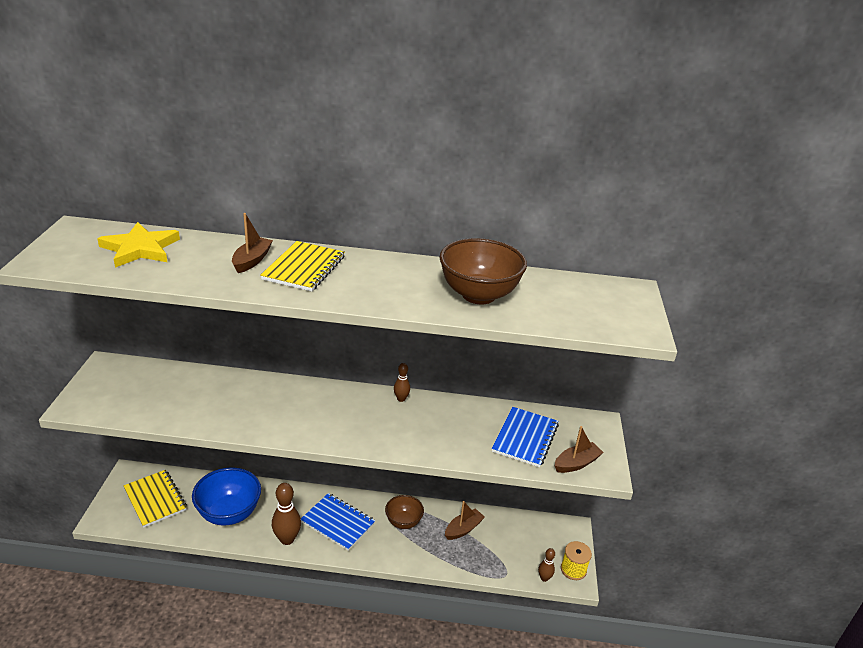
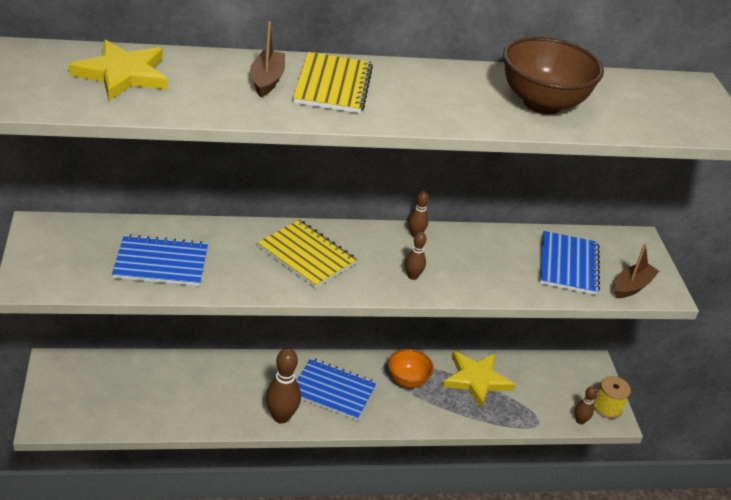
camera: 15 degrees left, 5 degrees up
(155, 499) = (101, 391): yellow notebook -> yellow notebook (306, 255)
(182, 401) = (161, 263): none -> blue notebook
(229, 513) = (200, 396): blue bowl -> none
(382, 433) = (412, 276): none -> brown bowling pin
(403, 522) = (407, 380): brown bowl -> orange bowl
(463, 529) = (476, 380): brown boat -> yellow star

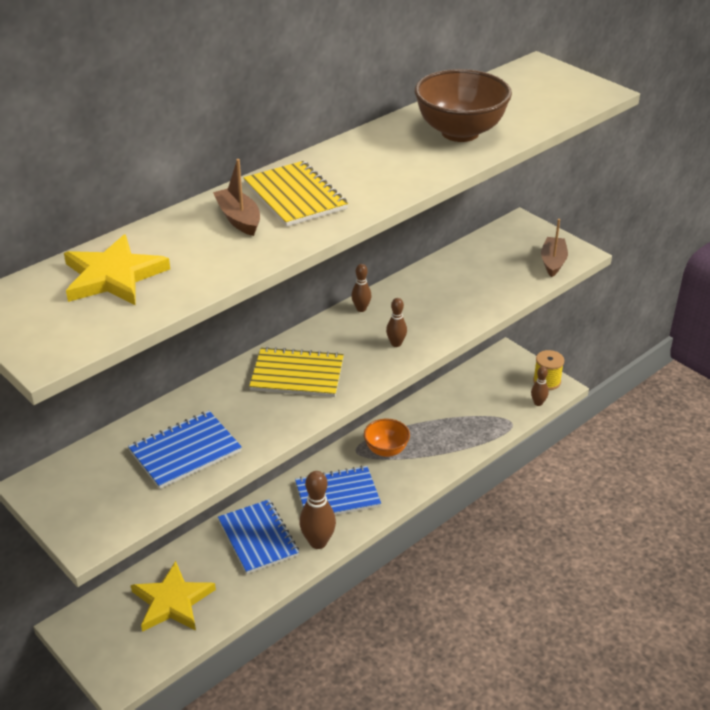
camera: 30 degrees left, 0 degrees up
(476, 380) = (436, 417): yellow star -> yellow star (172, 601)
(568, 265) = (494, 270): blue notebook -> blue notebook (258, 538)

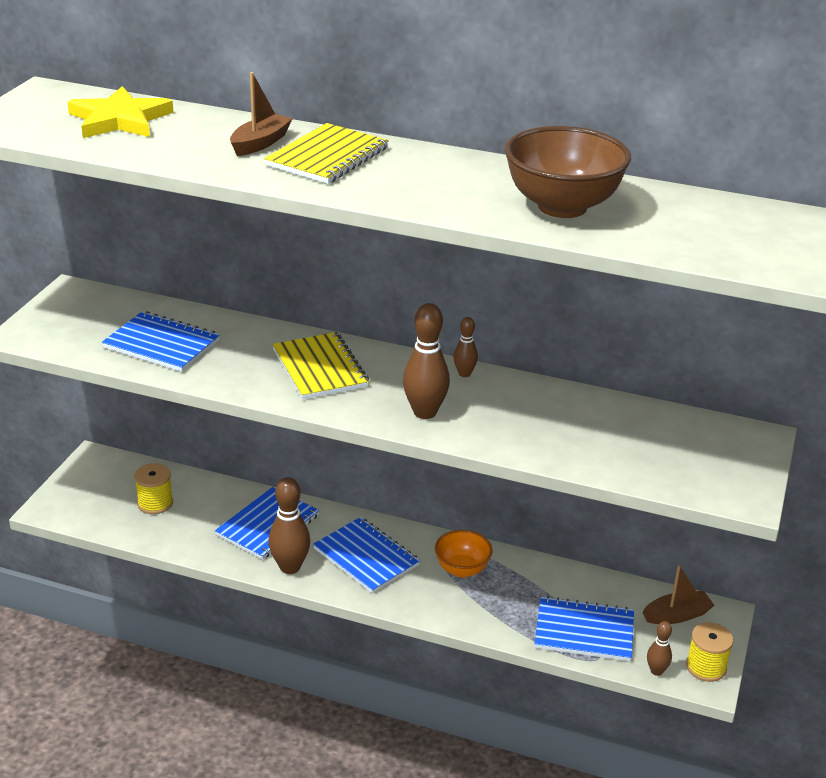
camera: 60 degrees right, 5 degrees down
(172, 601) = (155, 503): yellow star -> yellow spool
(396, 344) = (425, 412): brown bowling pin -> brown bowling pin, size x1.82
(484, 418) = (584, 631): none -> blue notebook
(553, 262) = (702, 482): brown boat -> brown boat (677, 615)

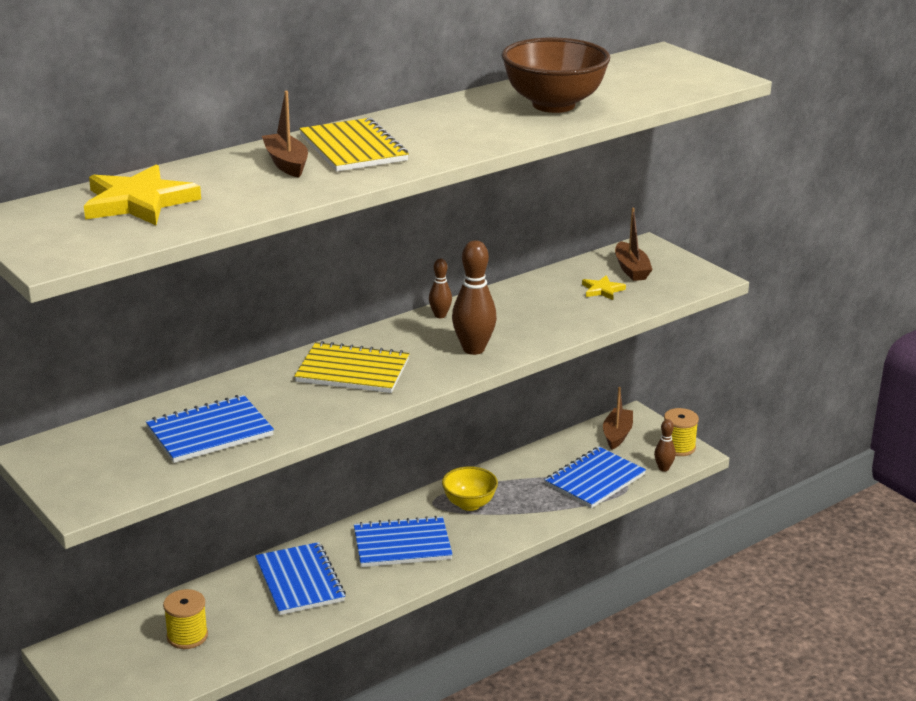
camera: 55 degrees left, 5 degrees down
(290, 567) = (370, 590): brown bowling pin -> none
(462, 569) = (469, 504): orange bowl -> yellow bowl
(628, 442) = (602, 290): none -> yellow star
(695, 444) = (631, 269): none -> brown boat

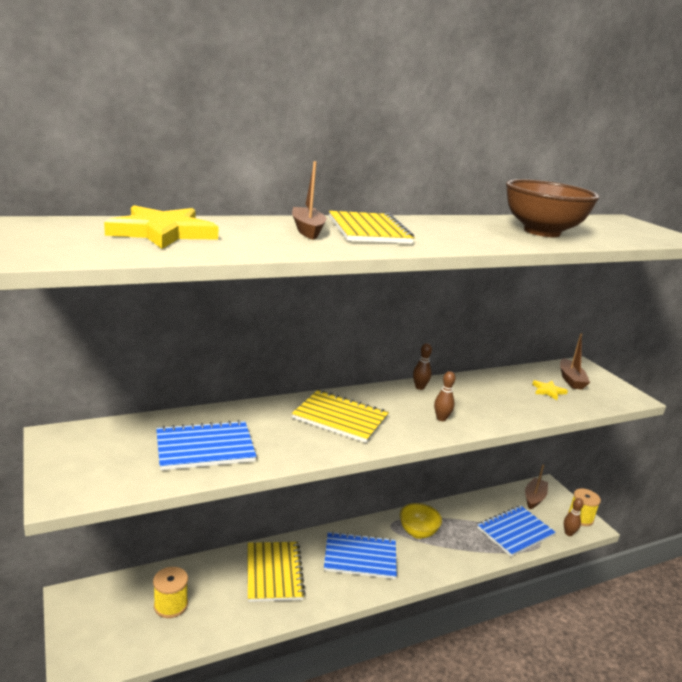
camera: 10 degrees right, 5 degrees down
(300, 581) = (274, 572): blue notebook -> yellow notebook
(473, 349) = (441, 418): brown bowling pin -> brown bowling pin, size x0.55

